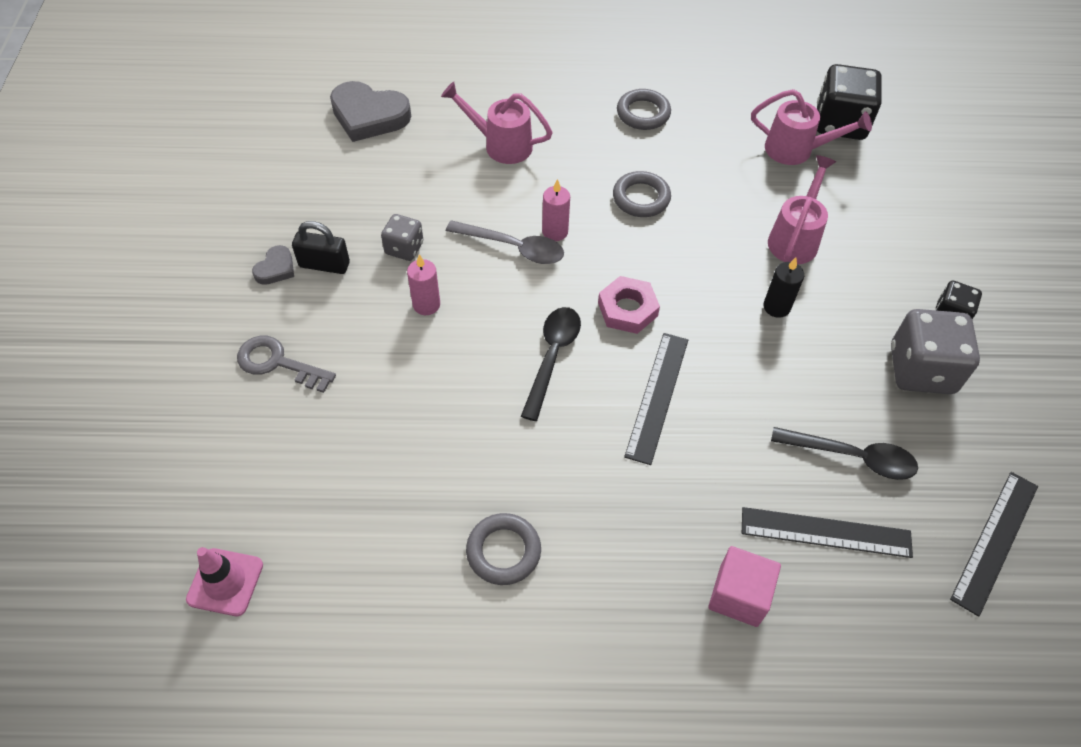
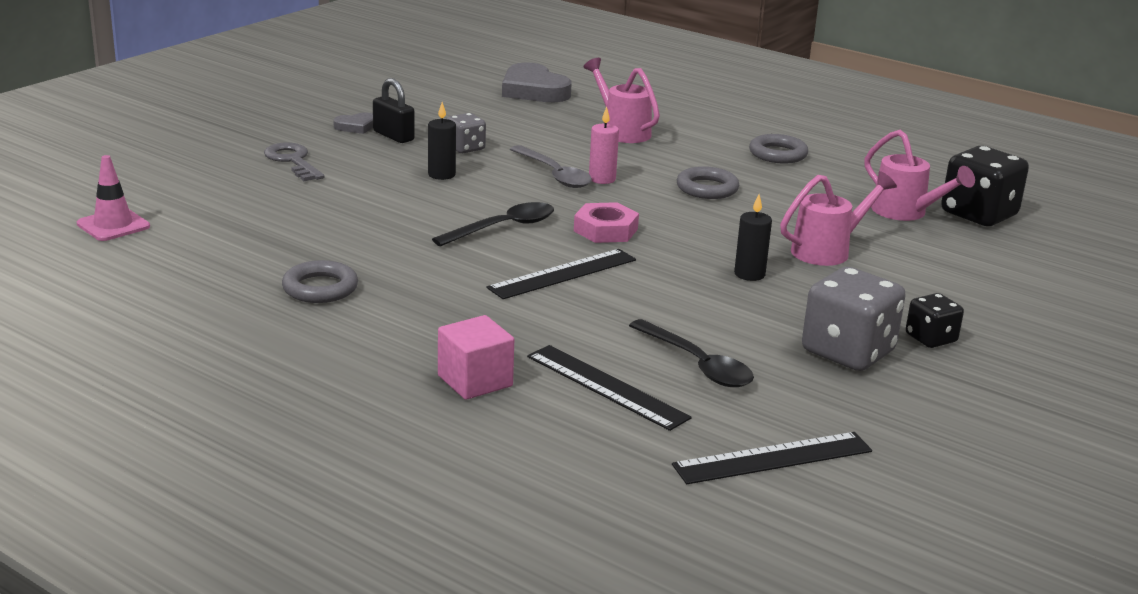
camera: 35 degrees right, 30 degrees down
(426, 305) = (441, 175): pink candle -> black candle

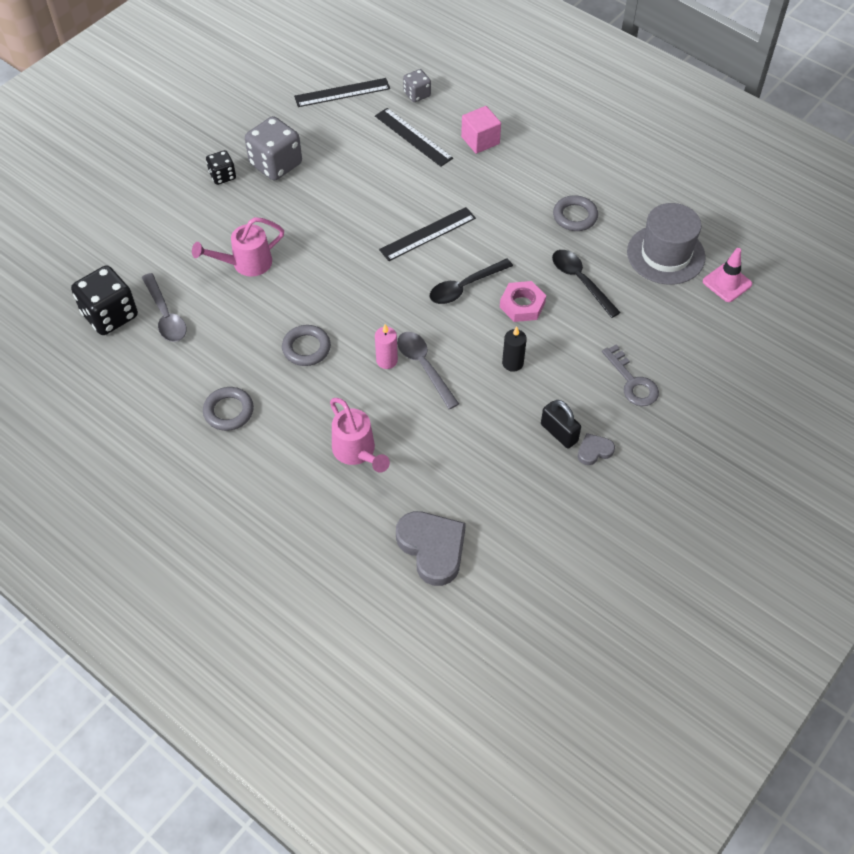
camera: 175 degrees left, 30 degrees up
(190, 250) = (665, 254): none -> grey hat
(465, 148) = (496, 411): grey dice -> grey dice (417, 94)
(605, 230) = (394, 286): pink nut -> pink nut (522, 305)
(697, 365) = (362, 153): black spoon -> black spoon (580, 281)
(749, 274) = (308, 236): black candle -> none
(905, 213) = (166, 316): pink watering can -> grey spoon

